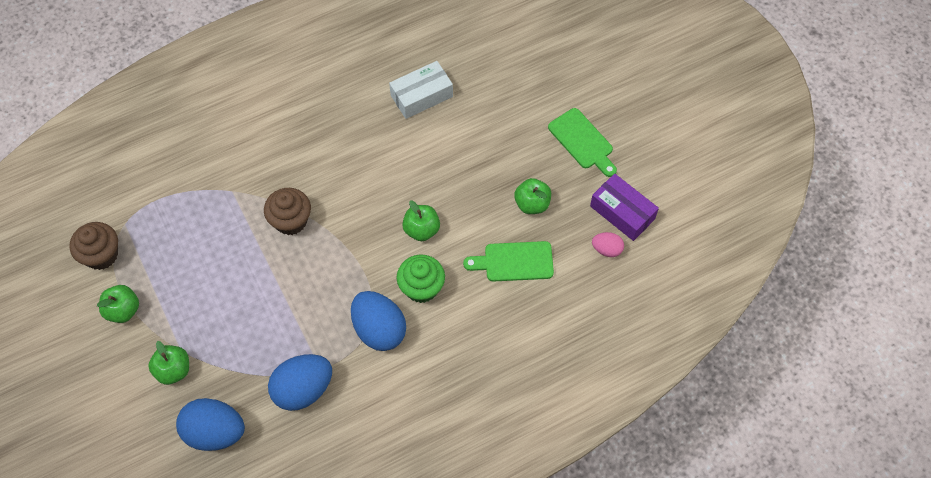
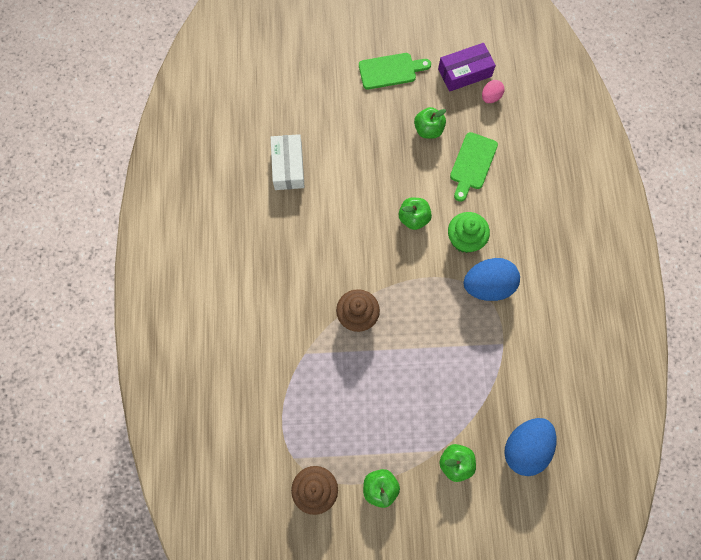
camera: 65 degrees left, 10 degrees up
(303, 389) = (515, 364): blue egg -> none

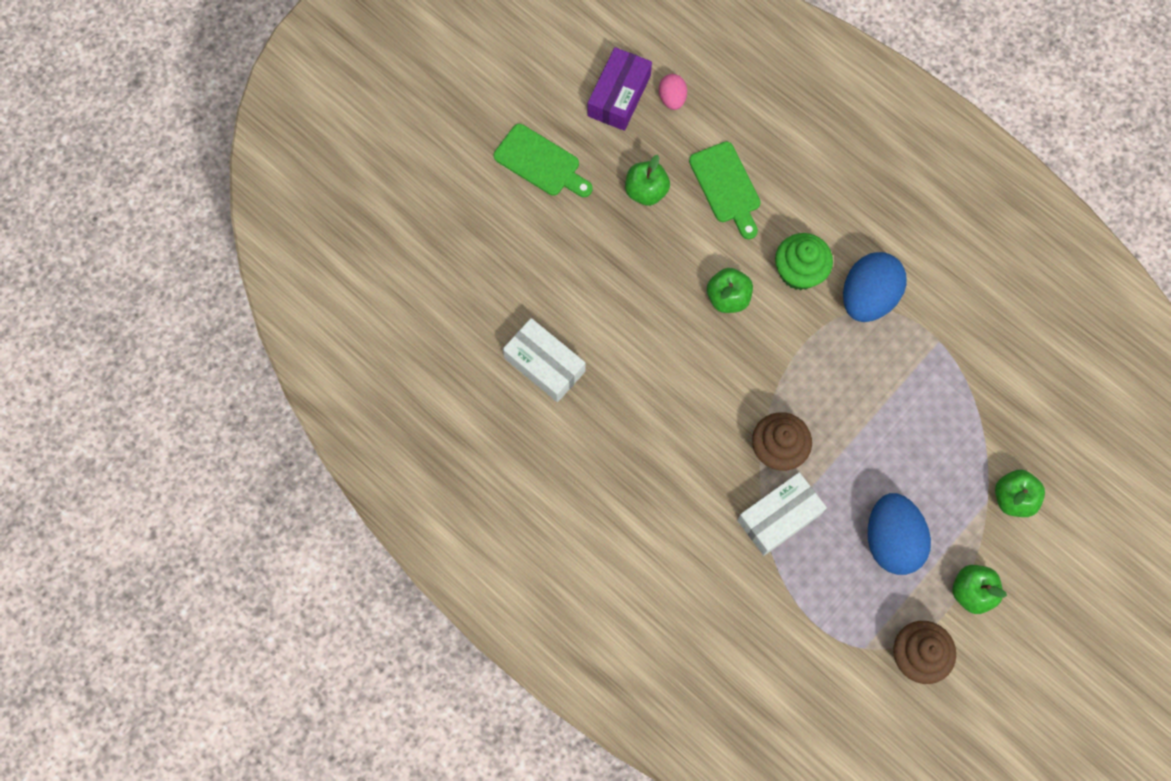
camera: 45 degrees left, 0 degrees up
(322, 349) = (779, 517): none -> white box
(390, 71) = (540, 162): green cutting board -> green cutting board turned 90 degrees clockwise
(525, 447) = (1058, 420): blue egg -> blue egg (891, 540)

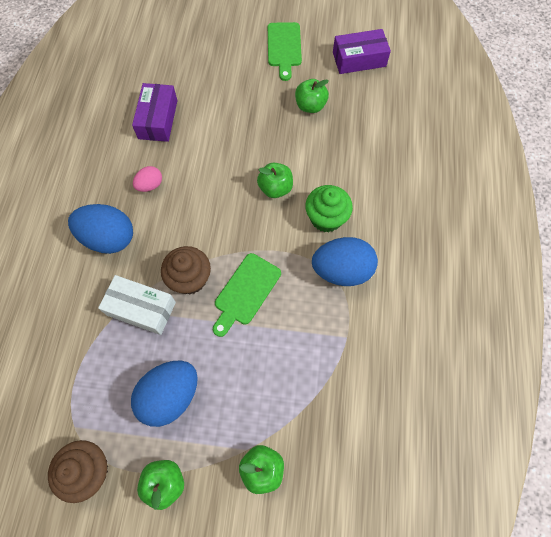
camera: 55 degrees right, 5 degrees down
(544, 364) = (158, 119): white box -> purple box
(671, 504) = (109, 238): none -> blue egg
(672, 98) = (381, 85): pink egg -> pink egg (150, 185)
(726, 186) = (349, 145): green cutting board -> green cutting board (245, 292)

